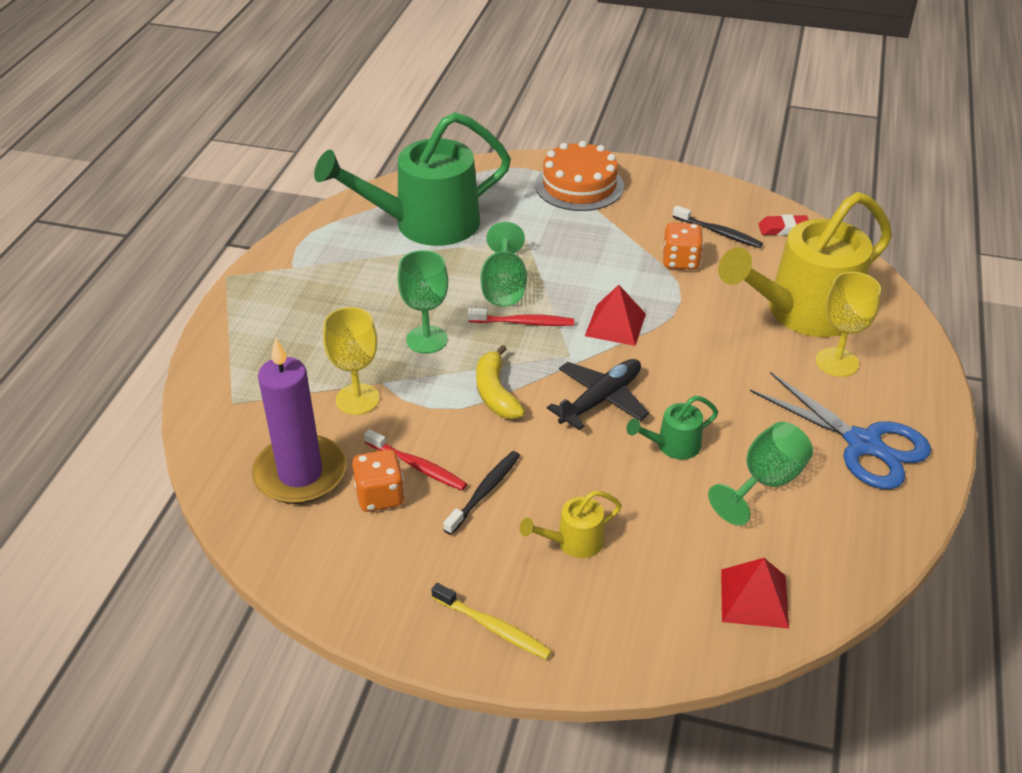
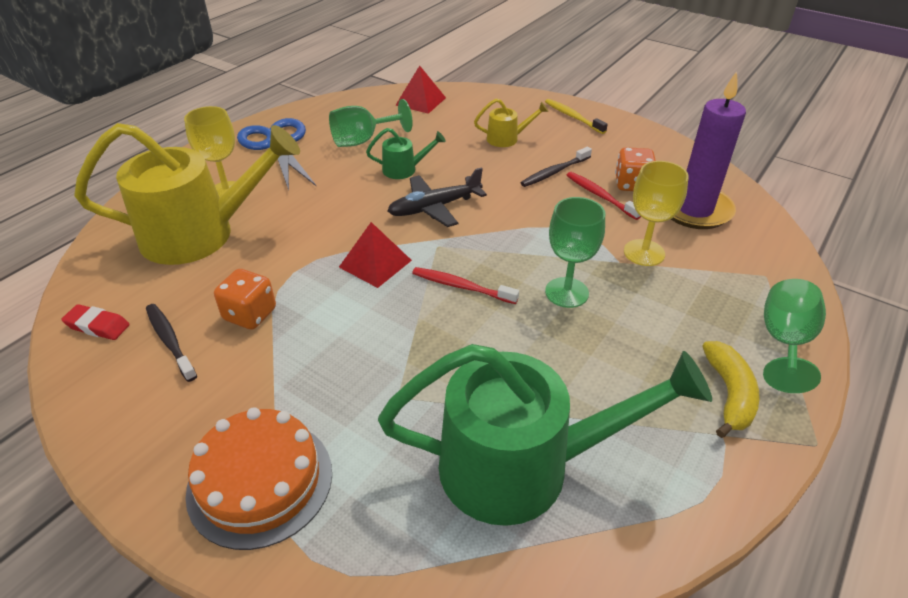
camera: 160 degrees left, 0 degrees up
(496, 393) = (518, 231): yellow banana -> yellow banana (729, 394)
(504, 287) = (461, 332): green goblet -> green goblet (784, 342)

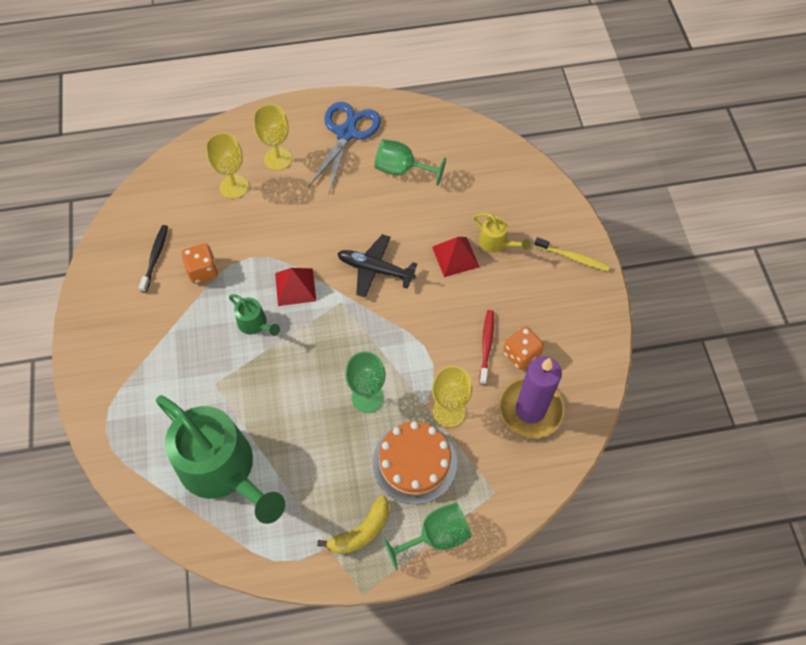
camera: 45 degrees right, 20 degrees up
(98, 326) = (135, 219): red eraser -> none
(201, 234) = (234, 186): yellow watering can -> yellow goblet
(260, 481) = (120, 374): orange cake -> orange cake (414, 462)
(404, 169) = (396, 220): green watering can -> green watering can (255, 324)
(420, 101) = (486, 155): red pyramid -> red pyramid (455, 256)
(461, 287) = (319, 343): red toothbrush -> none
(554, 172) = (486, 300): black toothbrush -> none
(573, 117) = (573, 257): yellow toothbrush -> yellow toothbrush turned 105 degrees clockwise

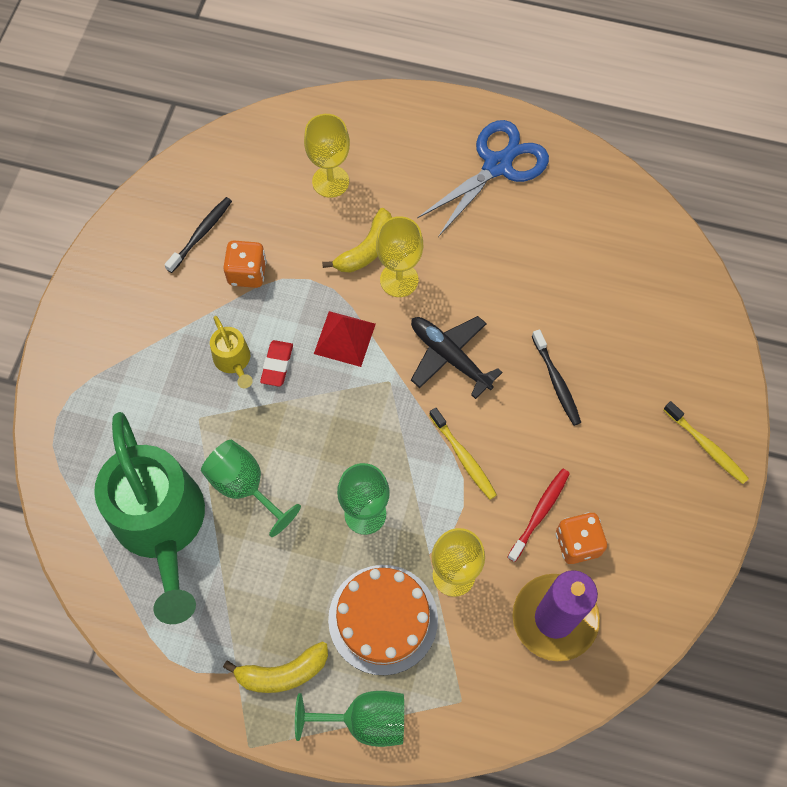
camera: 25 degrees right, 5 degrees up
(255, 324) = (277, 365): green watering can -> red eraser
(278, 159) = (398, 166): yellow goblet -> yellow goblet (399, 280)
(282, 222) = (366, 249): none -> yellow banana
(402, 170) = (543, 241): green goblet -> green goblet (245, 486)
(417, 331) = (463, 457): none -> yellow toothbrush
(455, 256) = (556, 382): red pyramid -> black toothbrush
(496, 243) = (617, 386): yellow watering can -> yellow watering can (234, 361)

